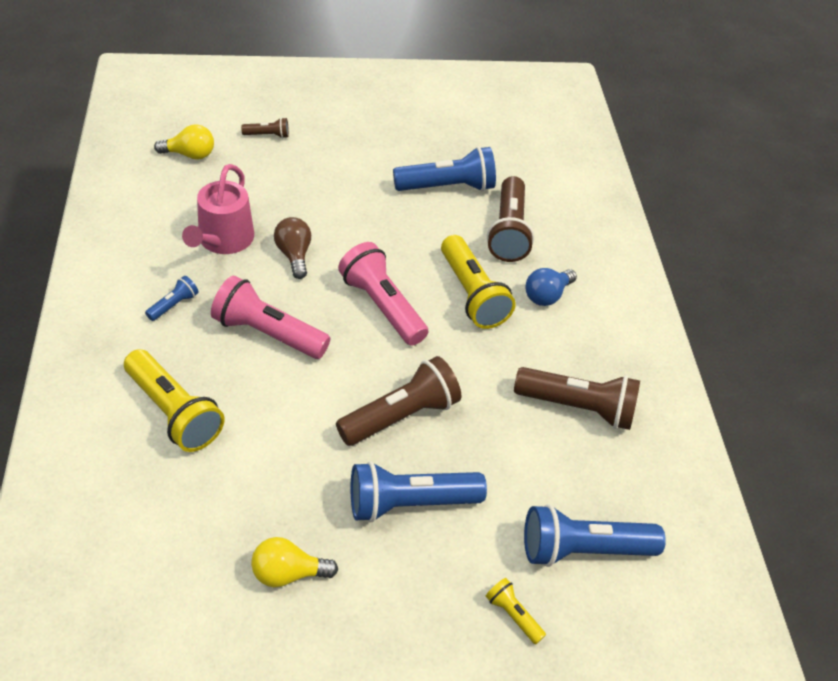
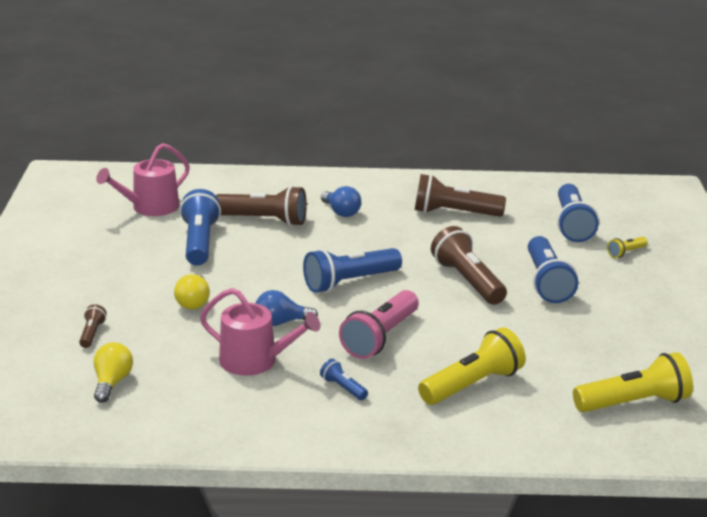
camera: 80 degrees left, 20 degrees down
(288, 573) = (615, 333): yellow light bulb -> yellow light bulb (193, 302)
(294, 255) = (281, 322): brown light bulb -> blue light bulb
(382, 306) = (349, 282): pink flashlight -> blue flashlight
(472, 294) = (338, 242): yellow flashlight -> yellow flashlight (633, 403)
(513, 147) = (150, 207): none -> pink watering can
(577, 407) = (454, 213): brown flashlight -> brown flashlight turned 105 degrees counterclockwise

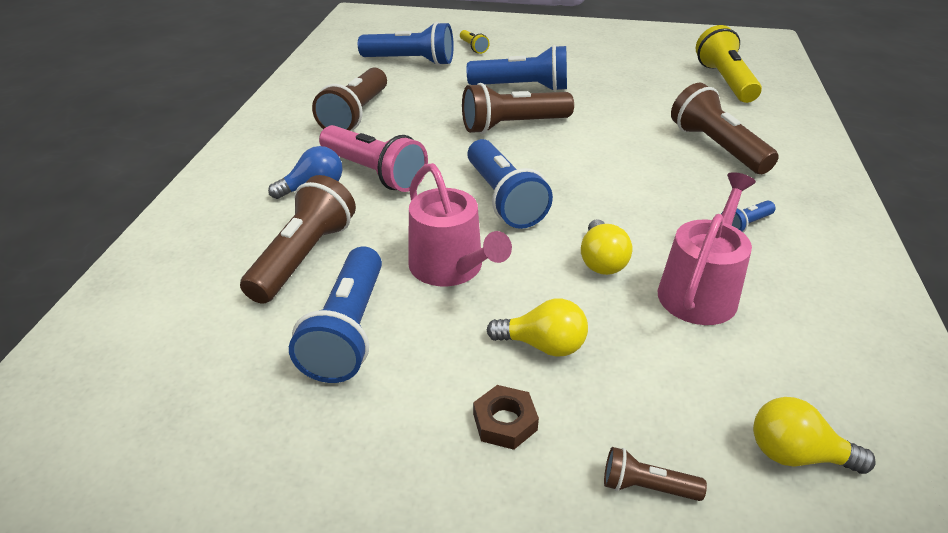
camera: 80 degrees left, 10 degrees up
(134, 293) = (505, 422): none -> brown nut
(150, 207) = (180, 394): pink watering can -> pink watering can (451, 268)
(199, 242) = (348, 331): blue flashlight -> blue flashlight turned 90 degrees counterclockwise
(281, 322) = (601, 261): blue light bulb -> yellow light bulb
(380, 337) = (633, 190): pink flashlight -> pink flashlight (374, 173)
(472, 385) = (716, 147): yellow flashlight -> brown flashlight

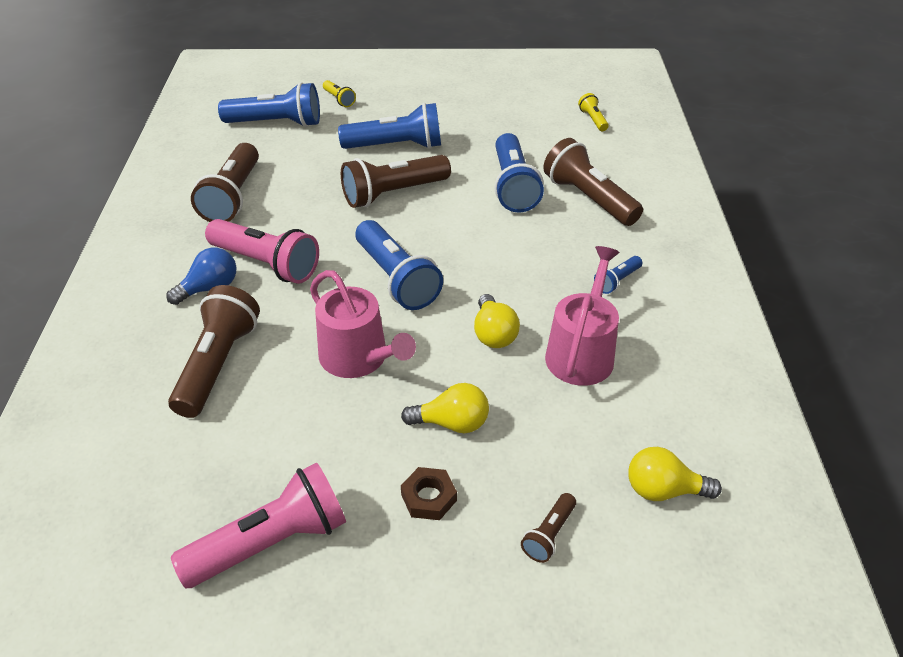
camera: 10 degrees left, 5 degrees up
(315, 445) = (271, 542): none -> pink flashlight
(348, 331) = (276, 433): blue flashlight -> blue flashlight (513, 186)
(646, 487) = (549, 534): brown flashlight -> brown flashlight turned 60 degrees counterclockwise
(725, 81) = (593, 119): yellow flashlight -> yellow flashlight, size x0.48

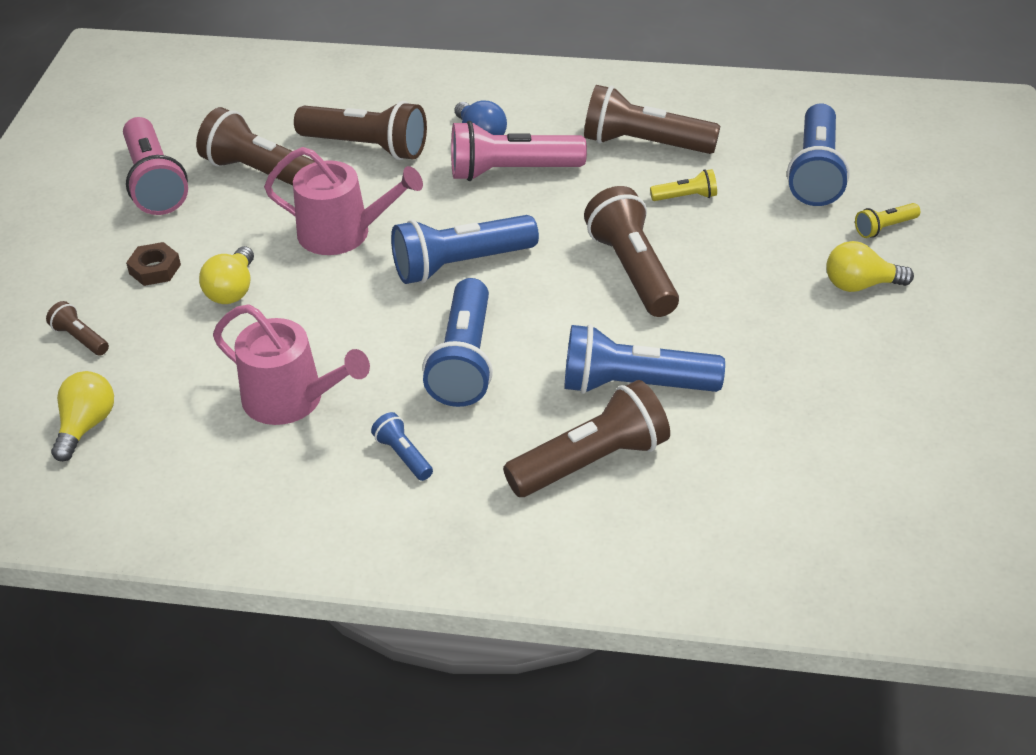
camera: 100 degrees right, 0 degrees up
(259, 440) = (263, 173): none -> brown flashlight
(266, 264) = (511, 171): pink flashlight -> pink flashlight turned 45 degrees clockwise
(358, 358) = (343, 233): pink watering can -> pink watering can turned 135 degrees counterclockwise
(396, 146) = (750, 278): blue flashlight -> blue flashlight (464, 361)
(493, 334) = (345, 332): yellow light bulb -> yellow light bulb (860, 285)
(593, 119) = (823, 511): yellow flashlight -> yellow flashlight (686, 197)

